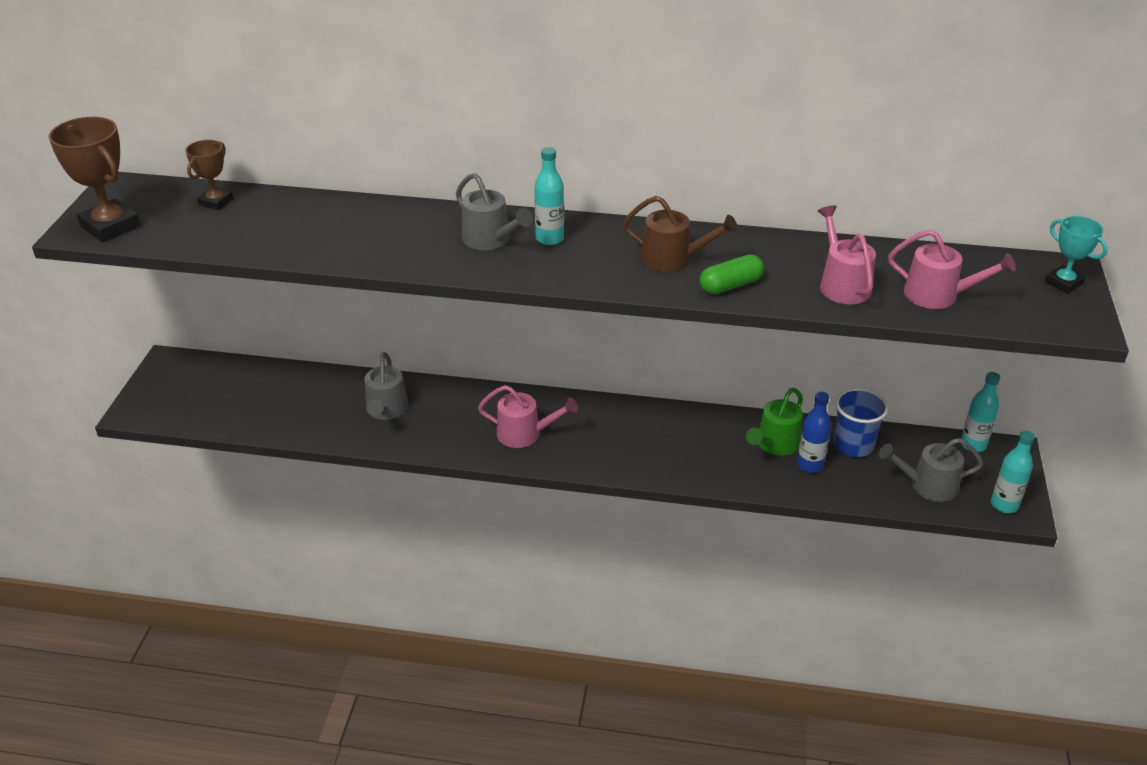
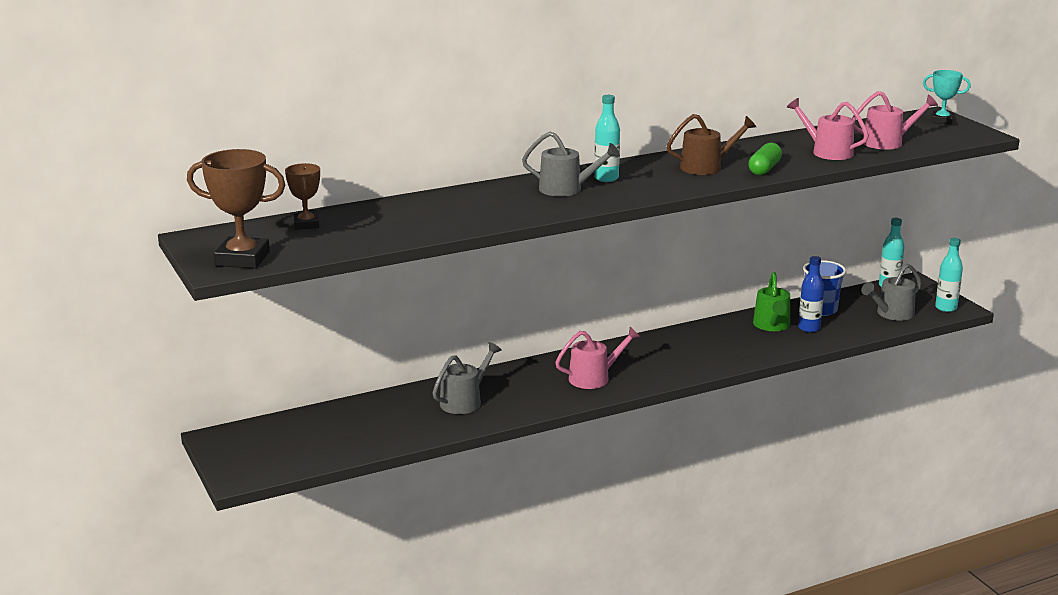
camera: 35 degrees left, 15 degrees down
(386, 410) = (464, 401): grey watering can -> grey watering can turned 105 degrees counterclockwise

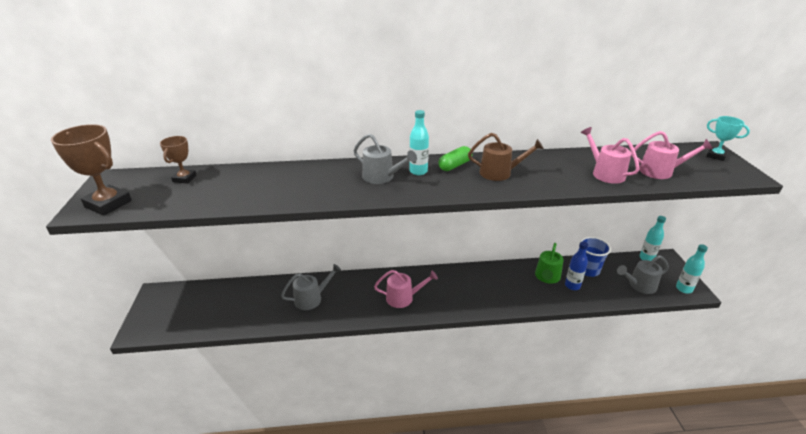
camera: 20 degrees right, 10 degrees up
(764, 169) = (544, 182): green capsule -> green capsule (455, 165)

